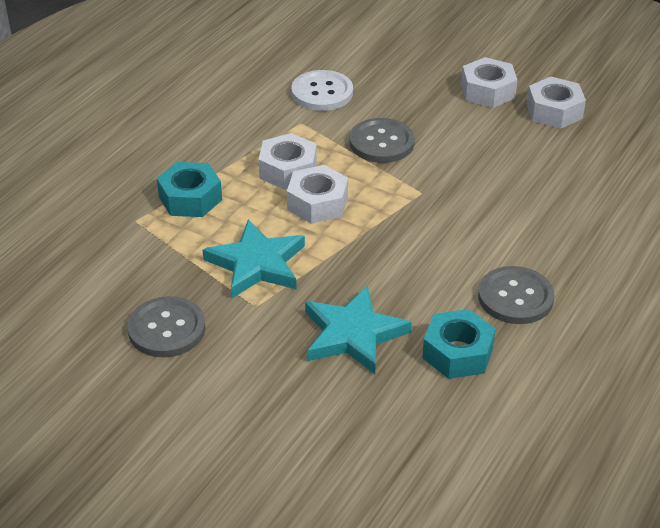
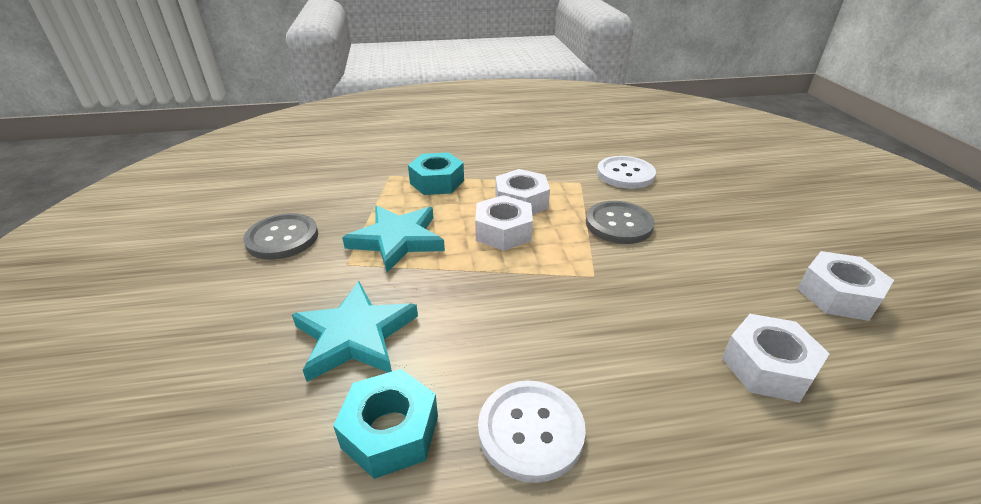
camera: 50 degrees right, 5 degrees down
(488, 91) = (779, 242): white nut -> white nut (767, 366)
(515, 297) = (530, 431): grey button -> white button

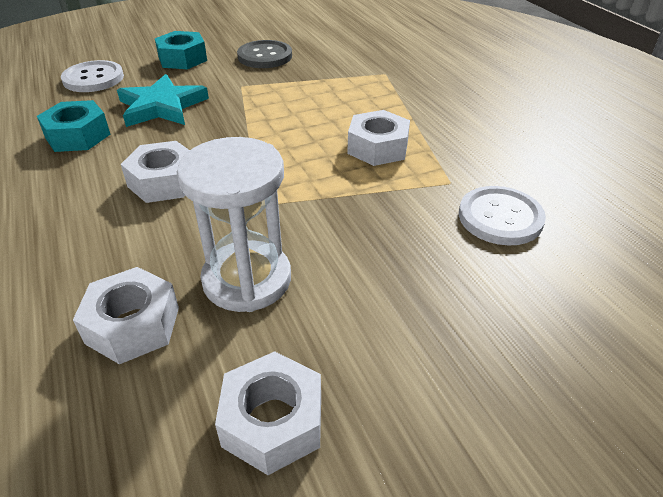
camera: 75 degrees right, 5 degrees up
(397, 240) = (280, 98): turquoise star -> none
(437, 182) = (388, 97): turquoise nut -> turquoise nut (182, 59)
(503, 231) = (315, 145): white nut -> white nut (164, 182)
(530, 431) = (71, 187): white button -> white button (93, 78)
(618, 224) = (365, 216): grey button -> none
(699, 293) = (247, 279): none -> white hourglass

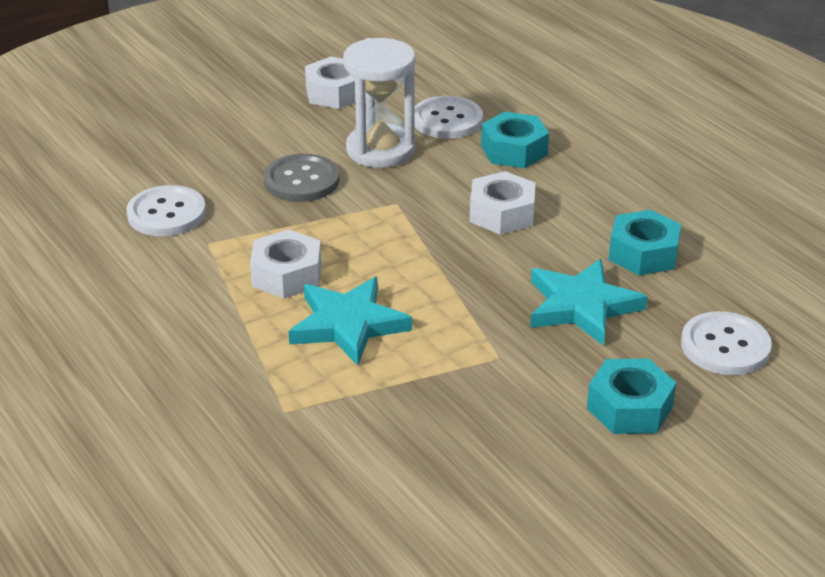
camera: 170 degrees right, 5 degrees down
(89, 258) = (514, 150): none -> turquoise nut
(133, 325) = (447, 120): white nut -> white button
(265, 56) = (496, 431): grey button -> grey button (301, 181)
(335, 110) = (348, 325): none -> turquoise star

